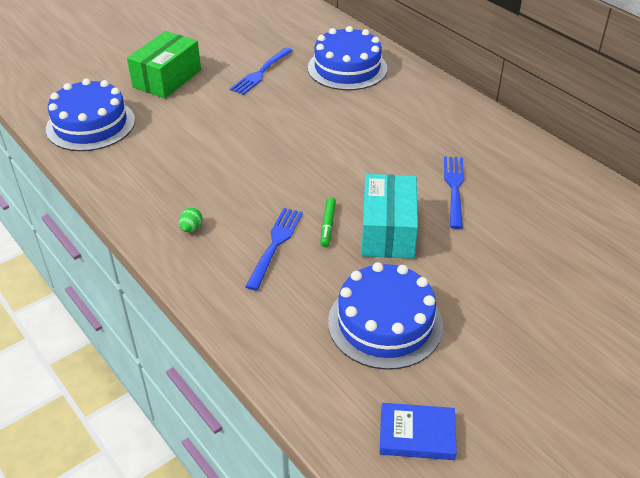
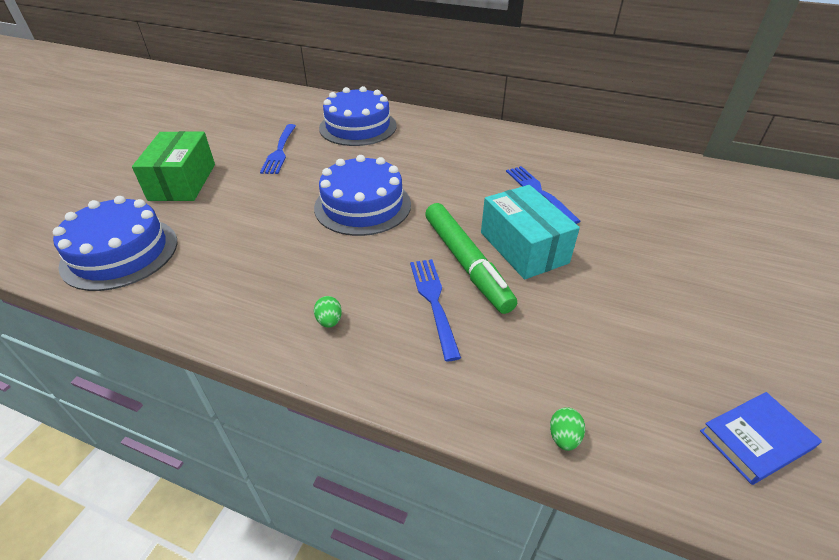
camera: 30 degrees left, 0 degrees up
(280, 368) = (563, 437): none -> green egg
(328, 225) = (466, 263): green marker -> green marker, size x2.17
(385, 323) = (608, 335): blue cake -> blue cake (362, 205)

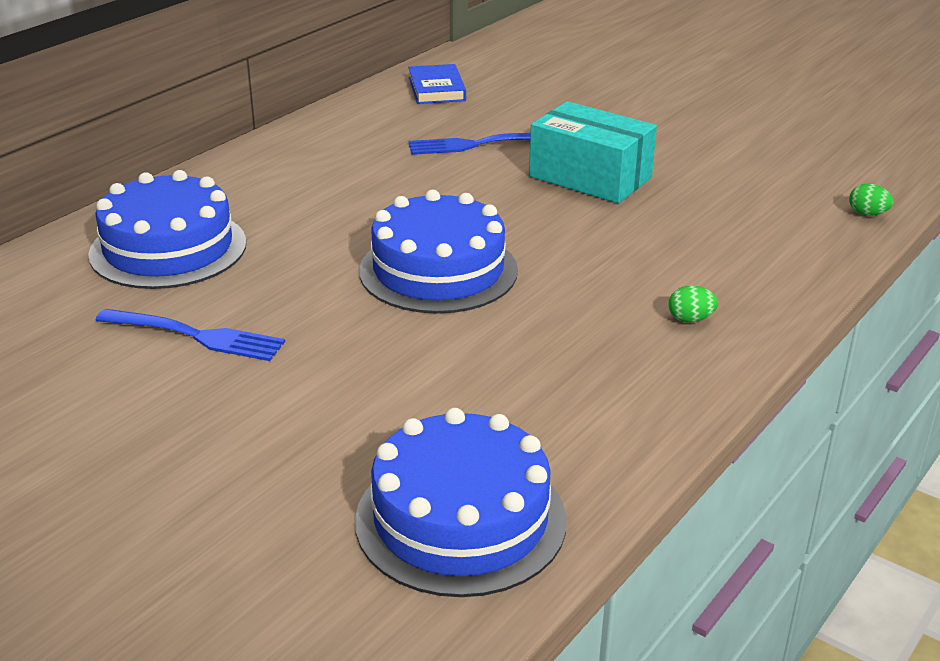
camera: 75 degrees left, 10 degrees down
(183, 182) = (238, 455): green box -> none
(434, 302) = (674, 247): blue fork -> none
(466, 263) = (607, 216): green marker -> none
(523, 247) = (590, 177): turquoise box -> turquoise box turned 45 degrees clockwise
(755, 439) = (870, 140): blue book -> blue book (436, 89)

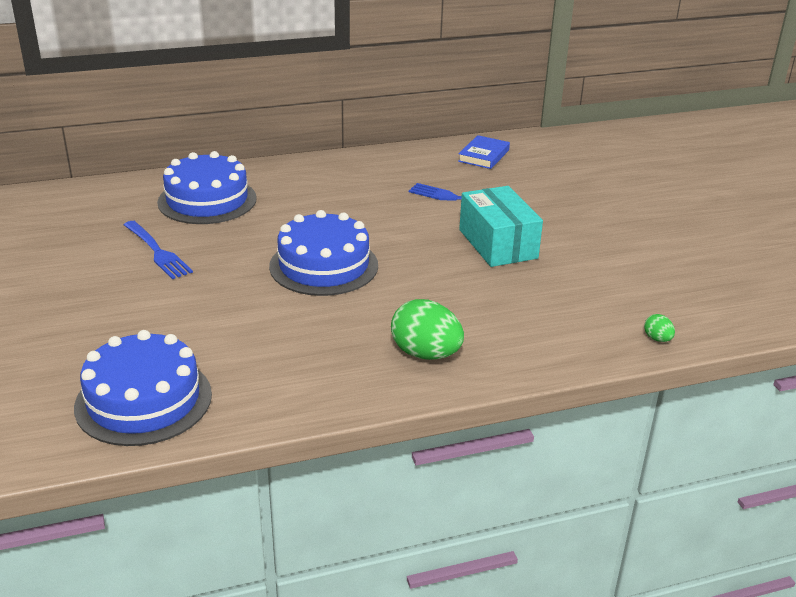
camera: 35 degrees right, 0 degrees up
(690, 319) = (425, 354): green egg -> green egg, size x2.16

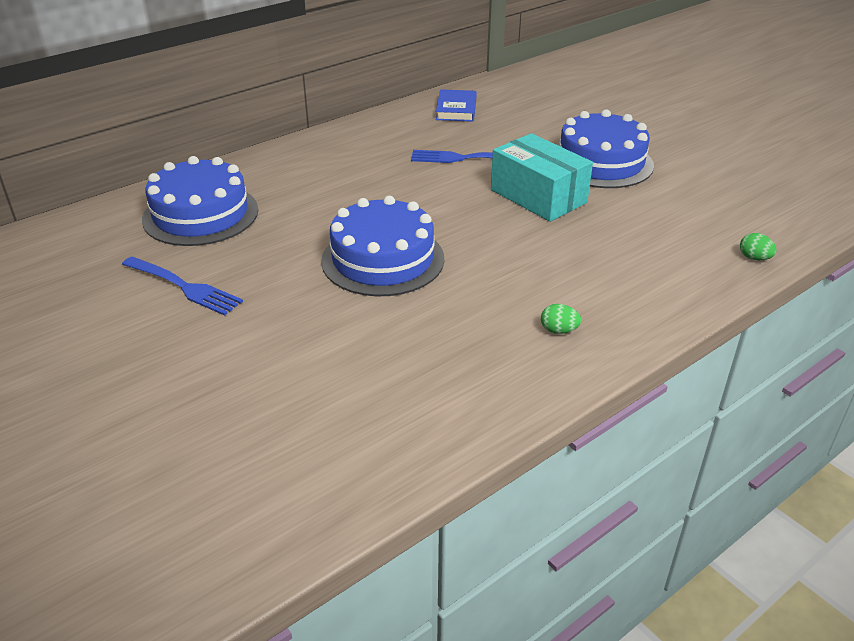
camera: 20 degrees left, 5 degrees up
(143, 400) = (294, 473): blue cake -> blue cake (601, 162)
(425, 354) = (558, 330): green egg -> green egg, size x0.46

